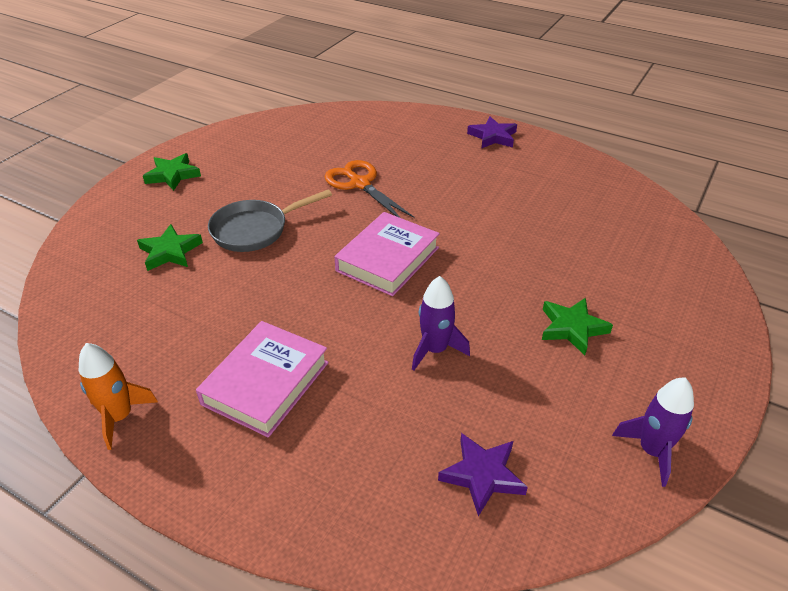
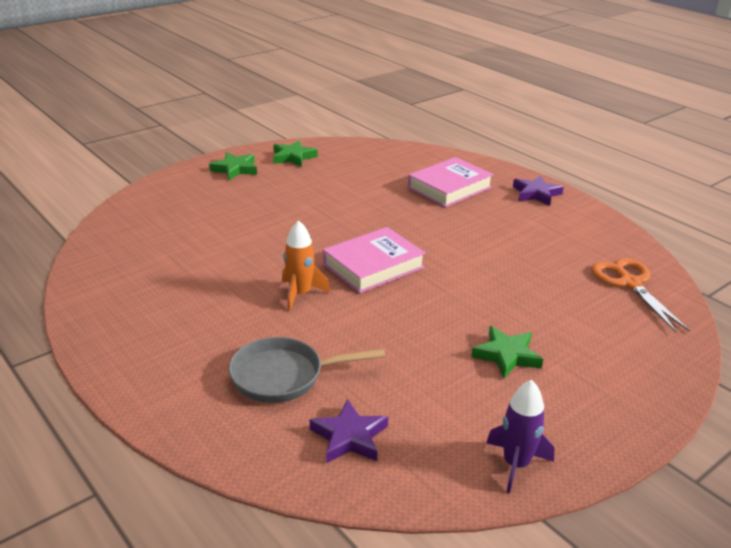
camera: 20 degrees right, 10 degrees down
(120, 417) = (96, 320): orange rocket -> orange rocket (300, 294)
(170, 252) = (200, 221): green star -> green star (293, 157)
(254, 230) = (275, 221): grey pan -> grey pan (283, 376)
(266, 383) = (216, 327): pink book -> pink book (449, 188)
(360, 184) = (386, 206): orange scissors -> orange scissors (630, 283)
(435, 350) = (370, 340): purple rocket -> none

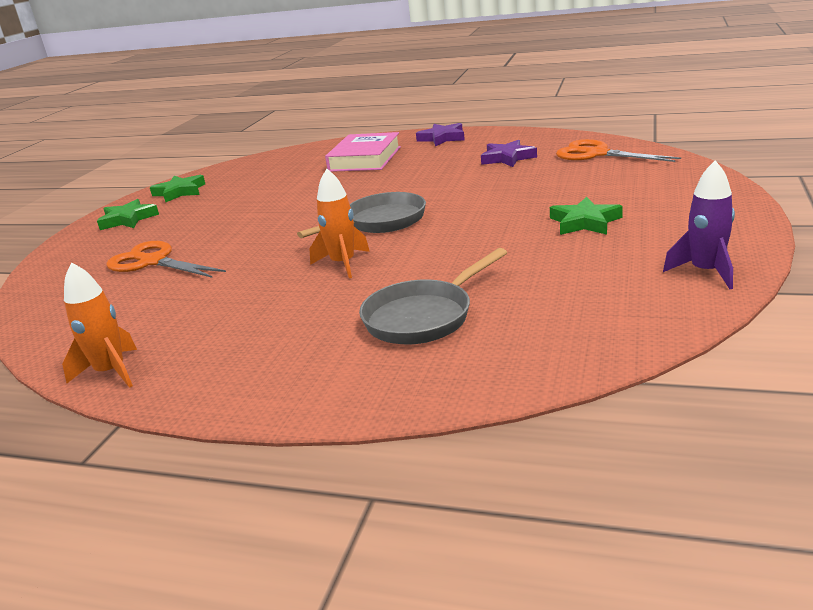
camera: 30 degrees left, 5 degrees down
(86, 307) = (111, 372): none -> orange rocket
(204, 222) = (153, 262): none -> orange scissors
(349, 437) = (553, 322): purple star -> purple star (507, 158)
(373, 266) = (380, 222): pink book -> grey pan

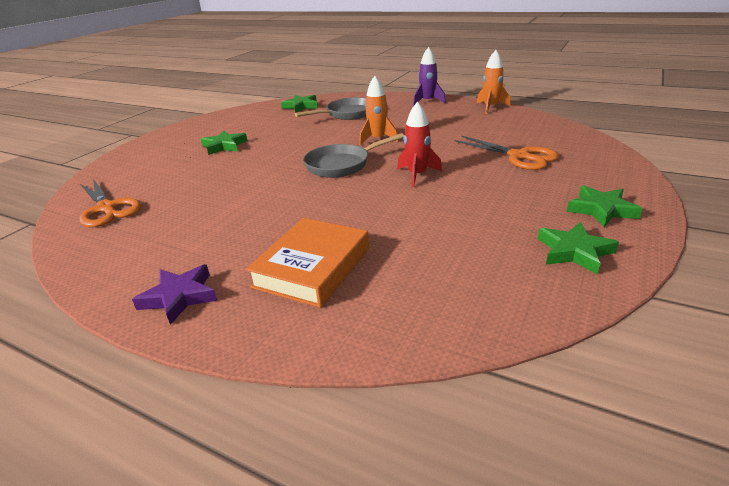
camera: 170 degrees left, 5 degrees up
(286, 223) = (417, 175): none -> red rocket
(365, 159) = (312, 267): pink book -> orange book
(507, 158) = (175, 222): purple star -> none
(558, 331) = (301, 106): none -> green star
(706, 272) = (219, 118): purple rocket -> purple rocket (427, 101)

